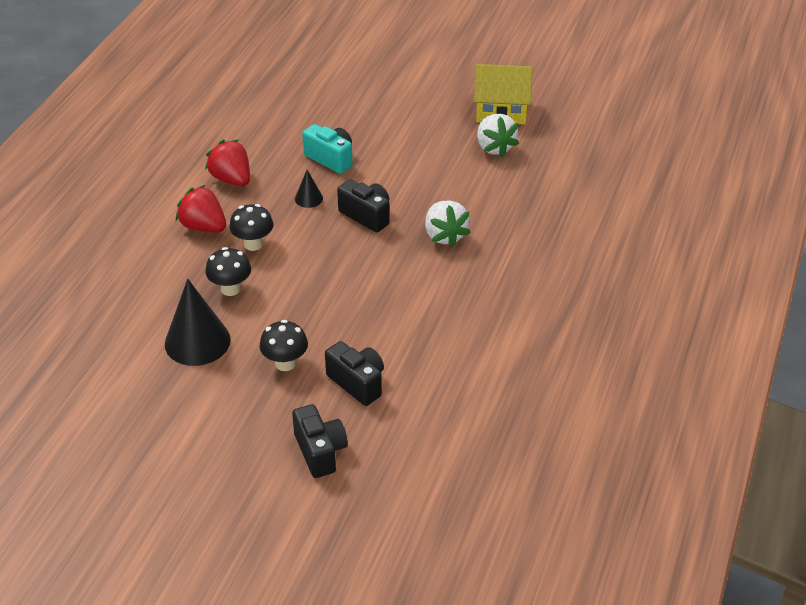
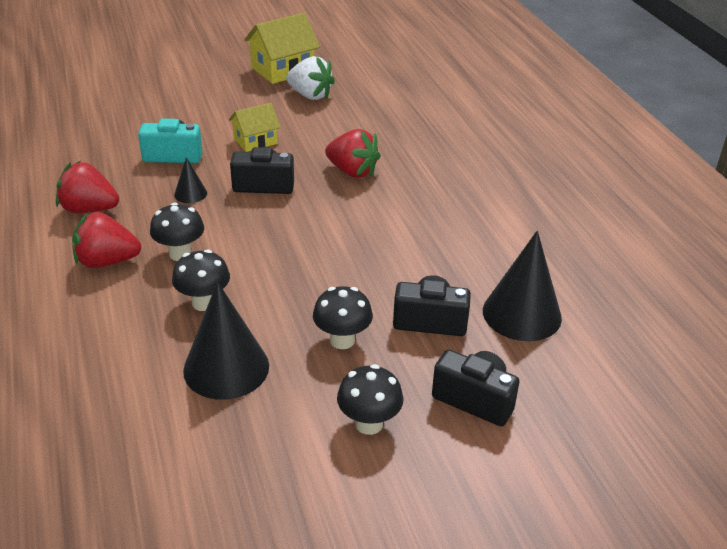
camera: 40 degrees left, 5 degrees down
(238, 426) = (369, 424): none -> black mushroom
(403, 173) = (255, 141): none -> yellow house
(427, 414) = (522, 314): none -> black cone
(444, 235) = (352, 171): white strawberry -> red strawberry

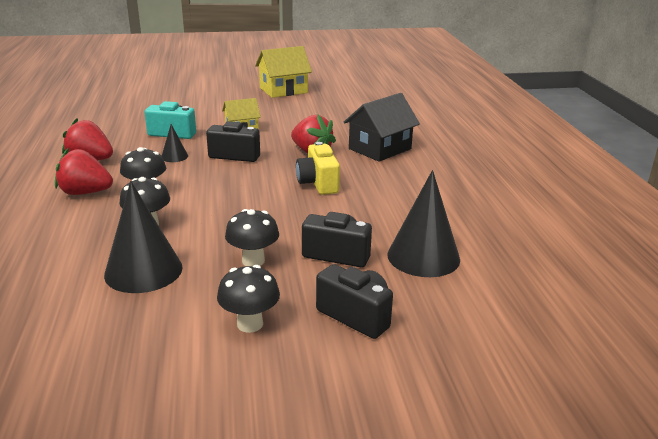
camera: 10 degrees right, 10 degrees down
(310, 95) = (298, 106): white strawberry -> none
(376, 220) = (318, 183): none -> yellow camera
(429, 159) = (380, 149): none -> black house

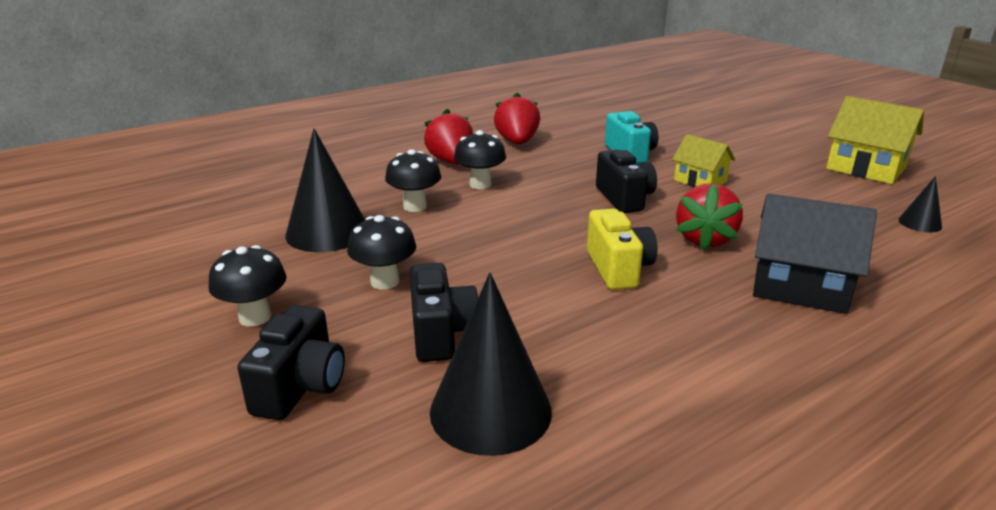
camera: 65 degrees right, 0 degrees up
(174, 156) = (575, 171): black cone -> black cone (920, 223)
(318, 183) = (618, 268): yellow camera -> yellow camera turned 120 degrees clockwise

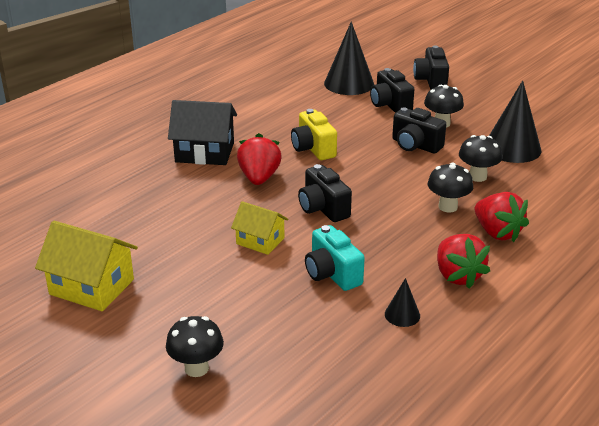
camera: 165 degrees right, 5 degrees up
(255, 317) = (485, 100): black mushroom -> black mushroom (196, 368)
(458, 253) = (415, 145): none -> black camera
(920, 223) = (92, 216): black cone -> black cone (402, 315)

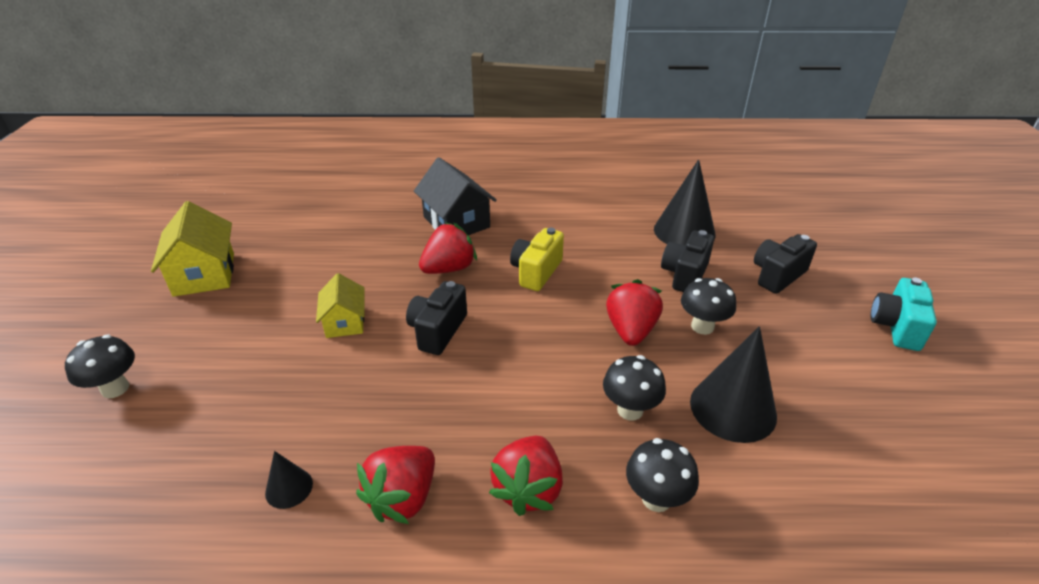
camera: 50 degrees right, 5 degrees up
(332, 274) = (326, 396): turquoise camera -> turquoise camera (896, 327)
(415, 145) = (631, 330): black camera -> red strawberry
(448, 207) = (537, 417): black mushroom -> black mushroom (656, 498)

